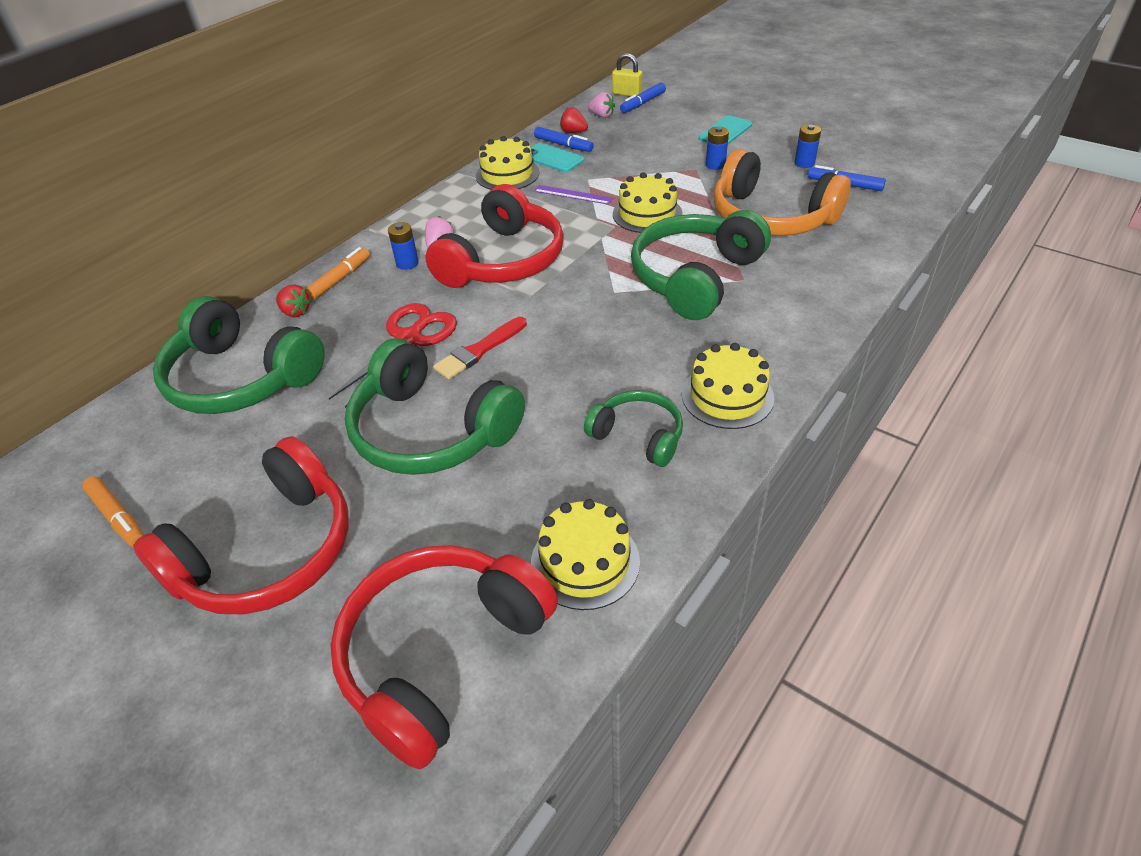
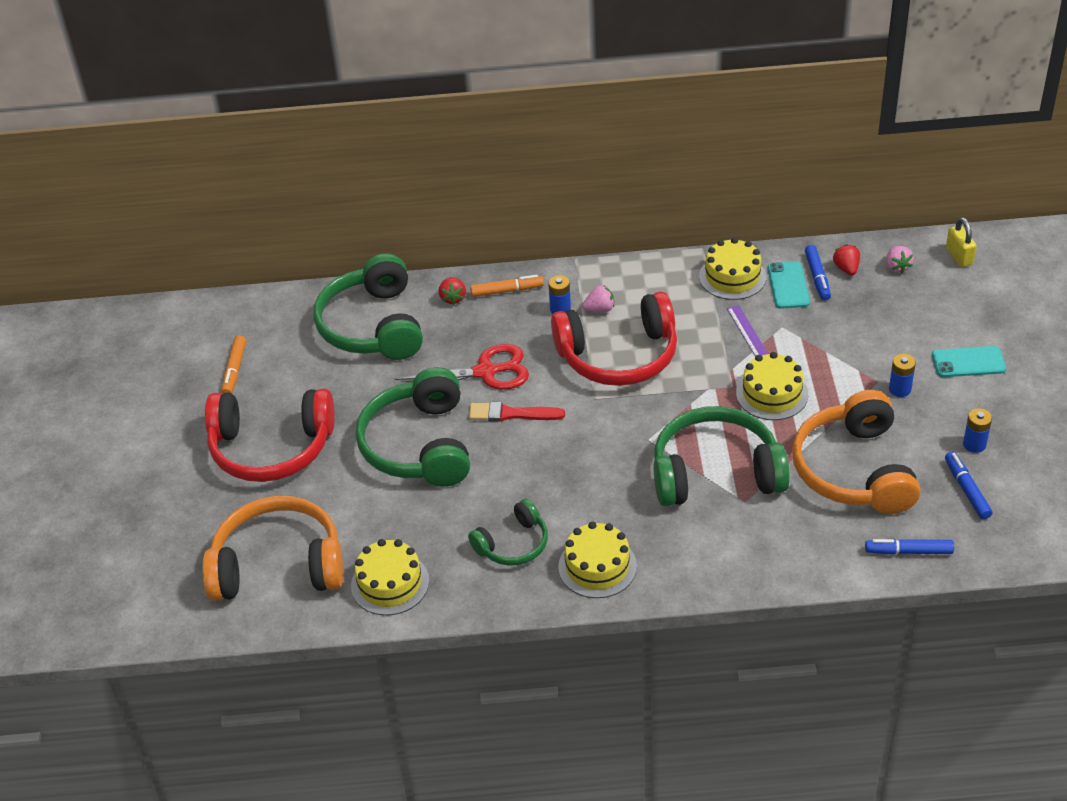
camera: 50 degrees right, 0 degrees up
(441, 654) = (278, 565): red headphones -> orange headphones
(638, 436) = (513, 544): green headphones -> green headphones turned 60 degrees clockwise
(643, 103) = (954, 278): blue marker -> blue marker (908, 551)

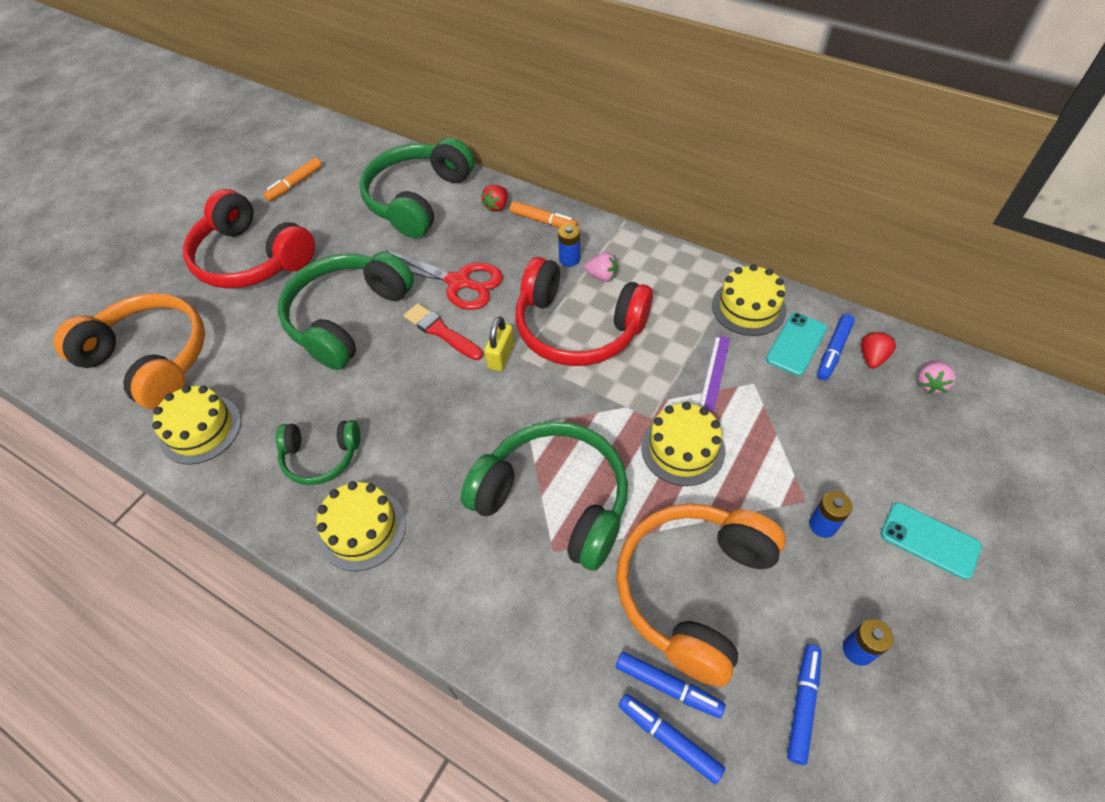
camera: 35 degrees right, 10 degrees up
(885, 527) = (668, 686): none -> blue marker
(959, 256) = (1013, 409): yellow padlock -> yellow padlock (501, 356)

